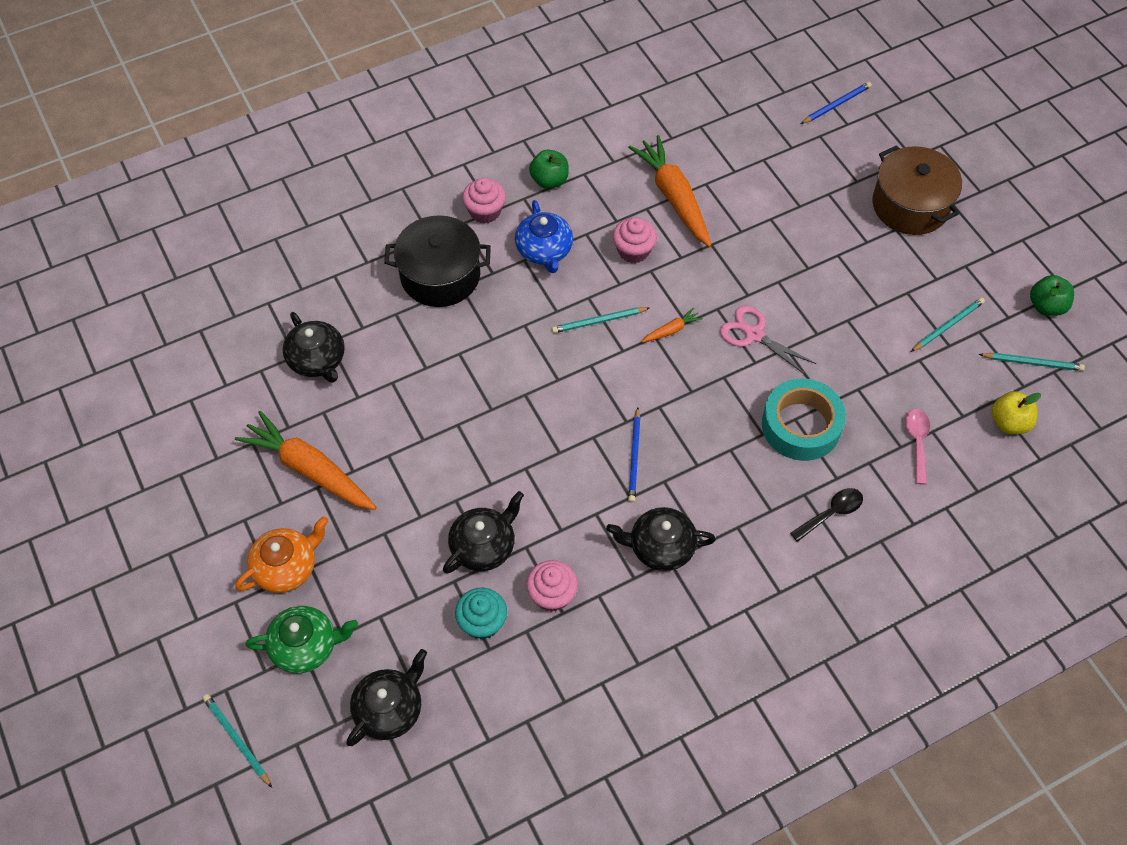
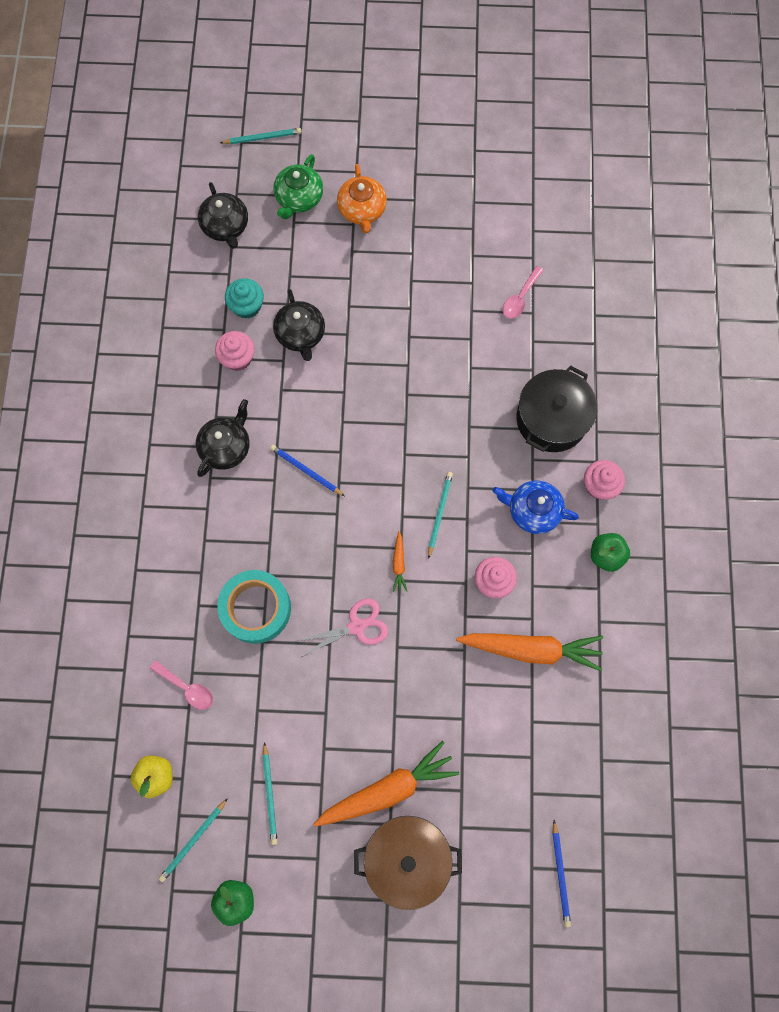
camera: 120 degrees right, 15 degrees up
(309, 469) = (429, 254): orange carrot -> orange carrot (388, 789)
(317, 360) = (520, 298): black teapot -> pink spoon
(831, 513) = (174, 581): black spoon -> none

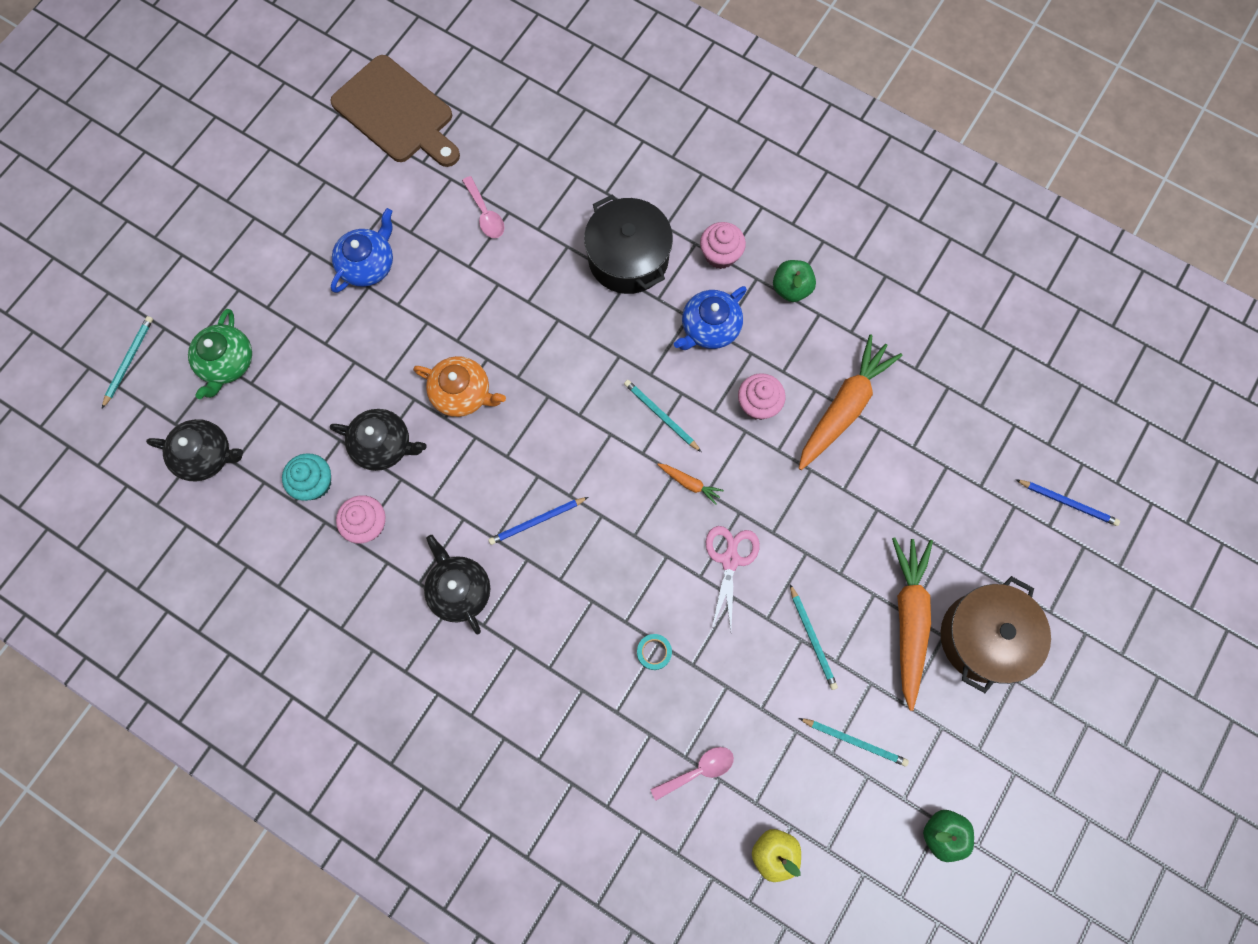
camera: 60 degrees left, 0 degrees up
(193, 840) = (861, 847): turquoise pencil -> turquoise pencil (812, 638)
(256, 608) = (654, 652): turquoise tape -> turquoise tape, size x0.42
(299, 198) = (227, 363): green teapot -> green teapot turned 45 degrees clockwise
(362, 210) = (286, 307): orange teapot -> orange teapot (462, 393)
(429, 243) = (368, 264): none -> blue teapot
(560, 190) = (397, 113): none -> brown cutting board

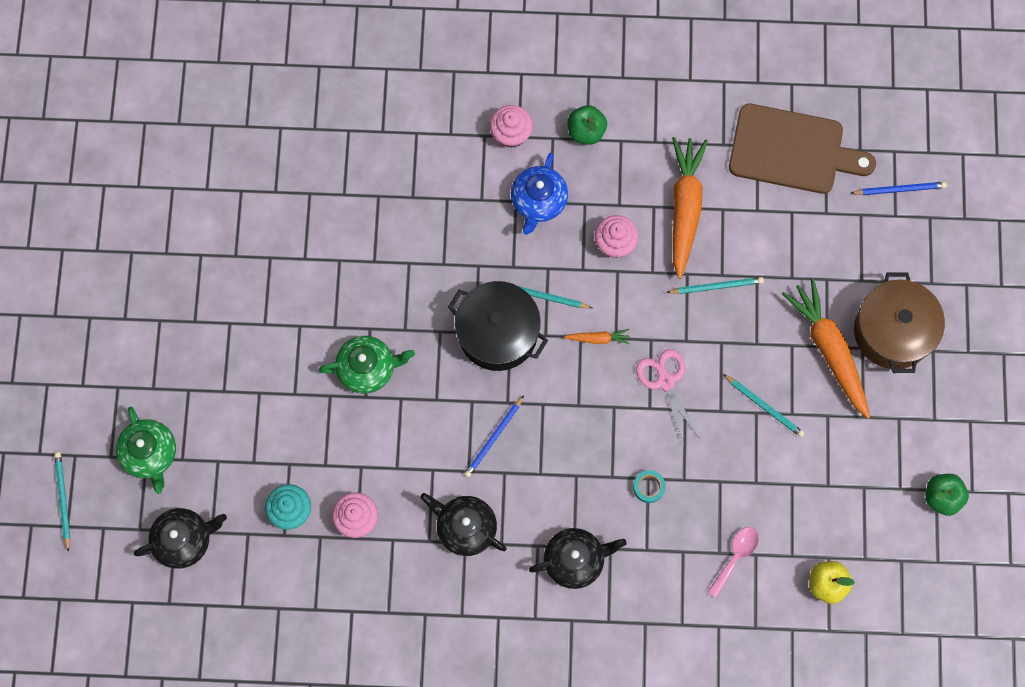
camera: 30 degrees left, 0 degrees up
(368, 264) = (217, 304): blue teapot -> none
(383, 445) = (328, 447): black teapot -> black teapot (575, 560)
(397, 113) = (156, 157): brown cutting board -> brown cutting board (792, 150)
(462, 393) = (367, 368): orange teapot -> green teapot
(485, 214) = (291, 205): pink spoon -> none
(628, 258) = (436, 178): black pot -> black pot (498, 333)
(854, 741) = (840, 466): turquoise pencil -> turquoise pencil (716, 286)

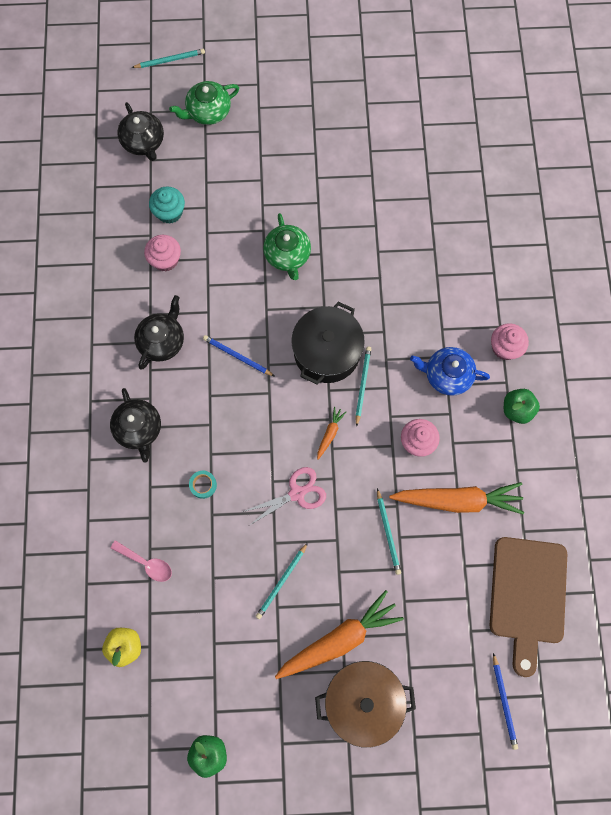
camera: 85 degrees right, 0 degrees up
(598, 338) = (330, 433): orange carrot -> orange carrot turned 150 degrees counterclockwise

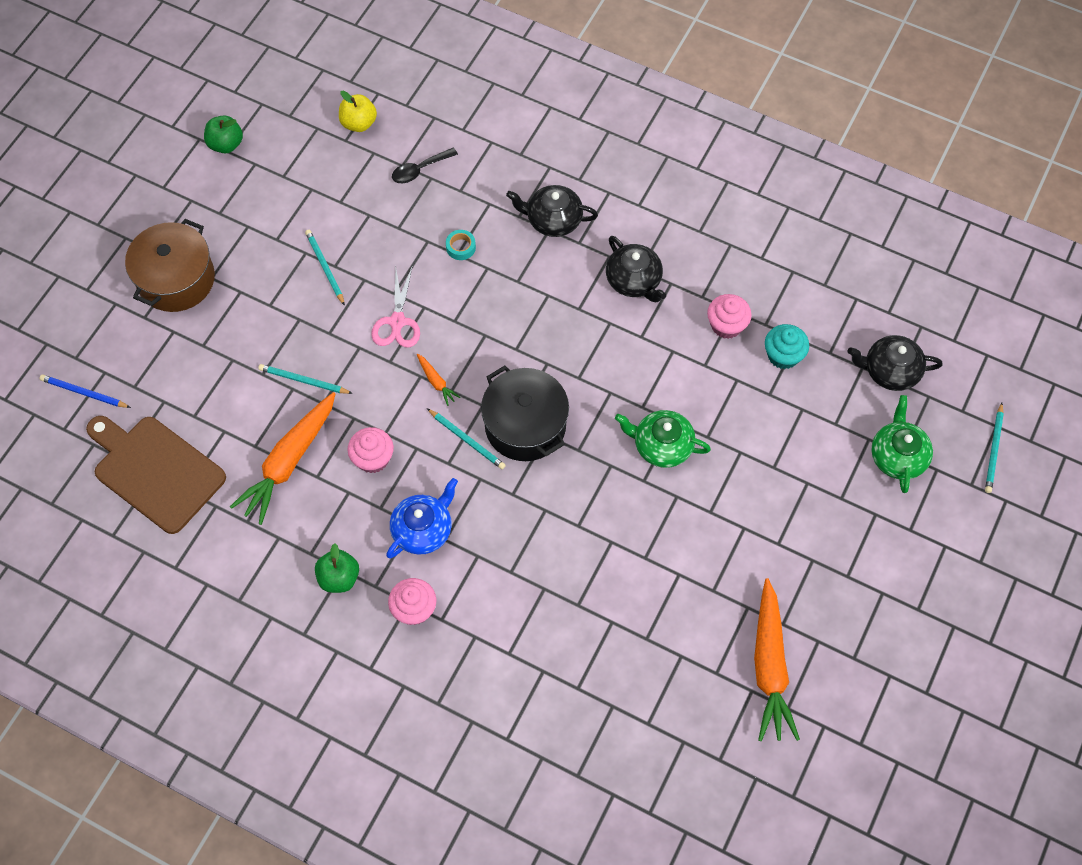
camera: 120 degrees right, 10 degrees down
(146, 563) = (419, 170): pink spoon -> black spoon
(237, 356) = (574, 339): blue pencil -> none
(339, 639) = (240, 288): orange carrot -> orange carrot (769, 667)

